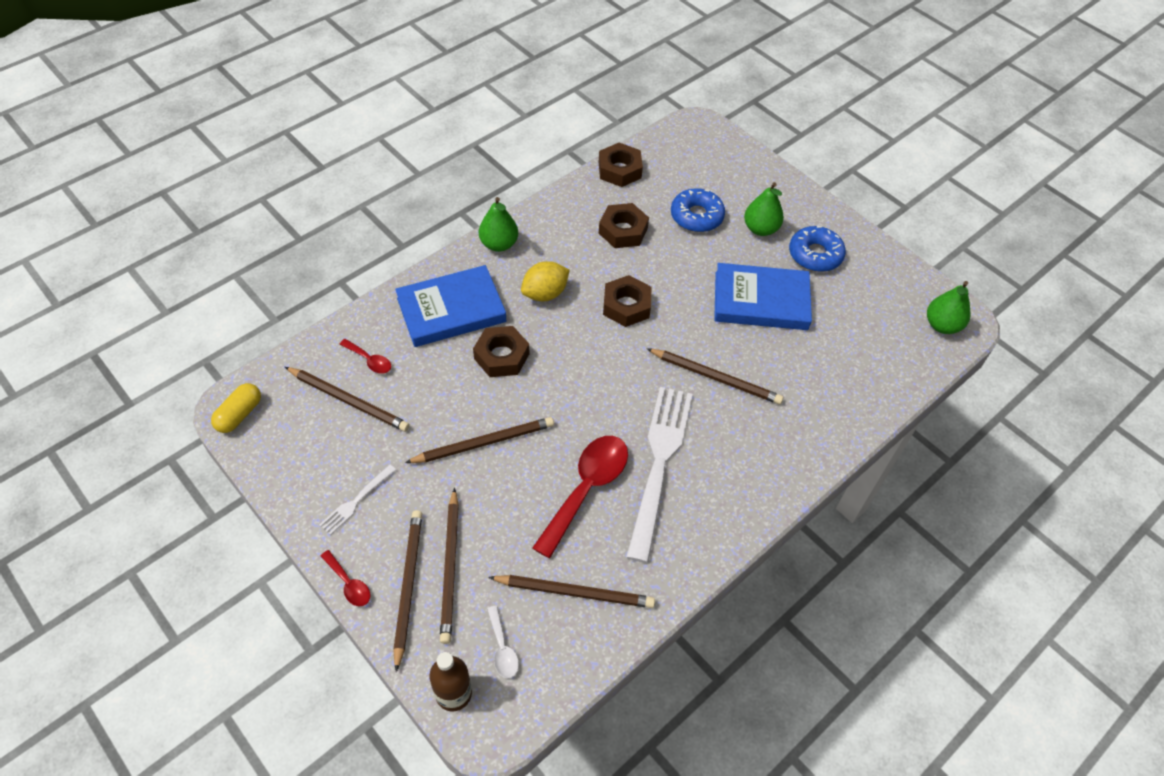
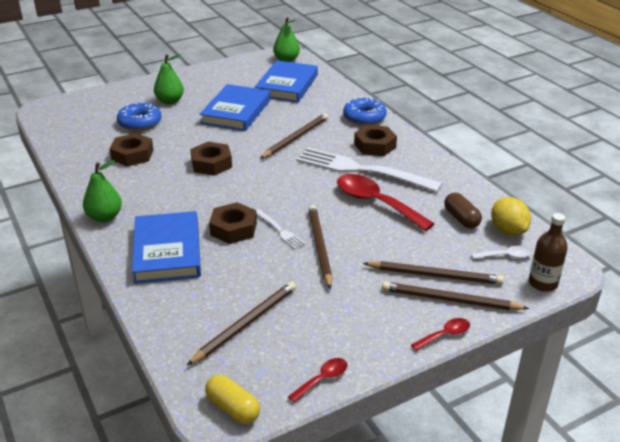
camera: 75 degrees left, 20 degrees down
(356, 501) = (361, 325): white fork -> white fork (280, 231)
(369, 360) = (203, 307): red spoon -> red spoon (322, 379)
(545, 293) = (177, 199): yellow lemon -> yellow lemon (507, 230)
(574, 592) = (461, 218): brown pencil -> brown capsule
(619, 170) = (63, 147): brown nut -> brown nut (375, 146)
(815, 255) = (206, 87): blue donut -> blue donut (364, 117)
(860, 341) = (287, 85): none -> blue book

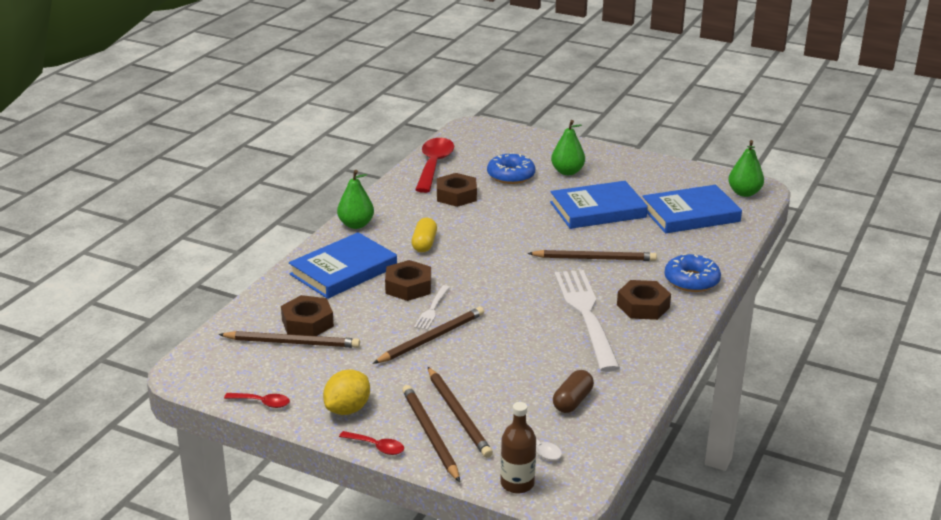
camera: 55 degrees right, 5 degrees down
(211, 164) = (492, 236): brown nut -> brown nut (307, 323)
(233, 408) = (196, 374): yellow capsule -> yellow capsule (424, 244)
(375, 203) = (538, 342): red spoon -> red spoon (434, 165)
(507, 230) = (586, 436): yellow lemon -> yellow lemon (347, 409)

